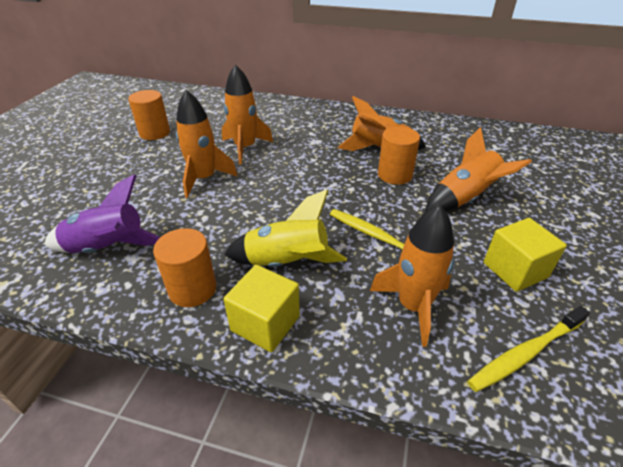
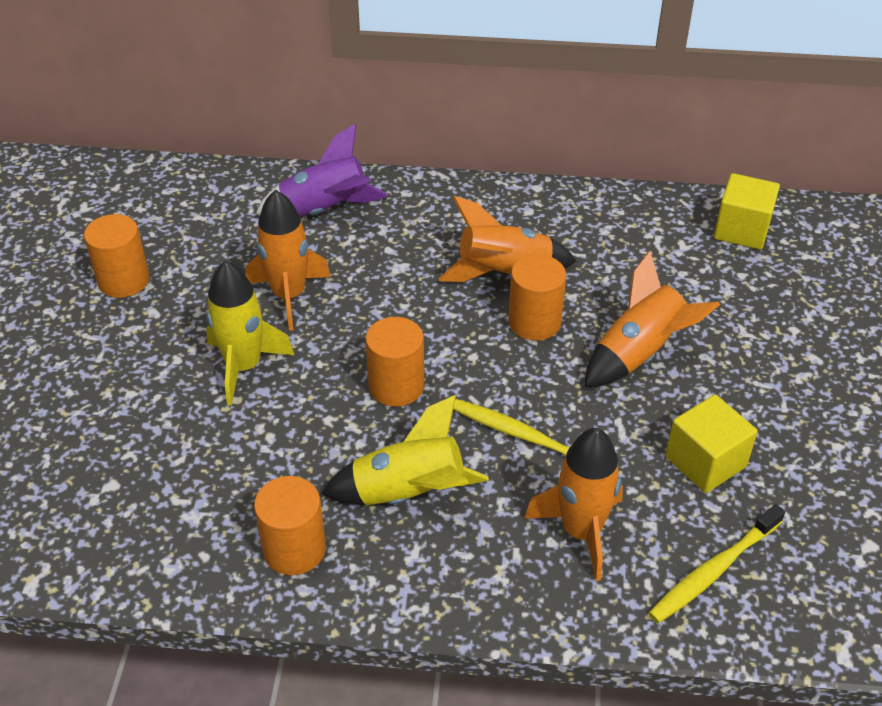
camera: 10 degrees left, 5 degrees up
(108, 248) = (151, 507): purple rocket -> purple rocket (325, 210)
(204, 179) = (244, 366): orange rocket -> yellow rocket
(265, 323) = (403, 581): yellow cube -> yellow cube (741, 230)
(296, 199) = (396, 386): none -> orange cylinder

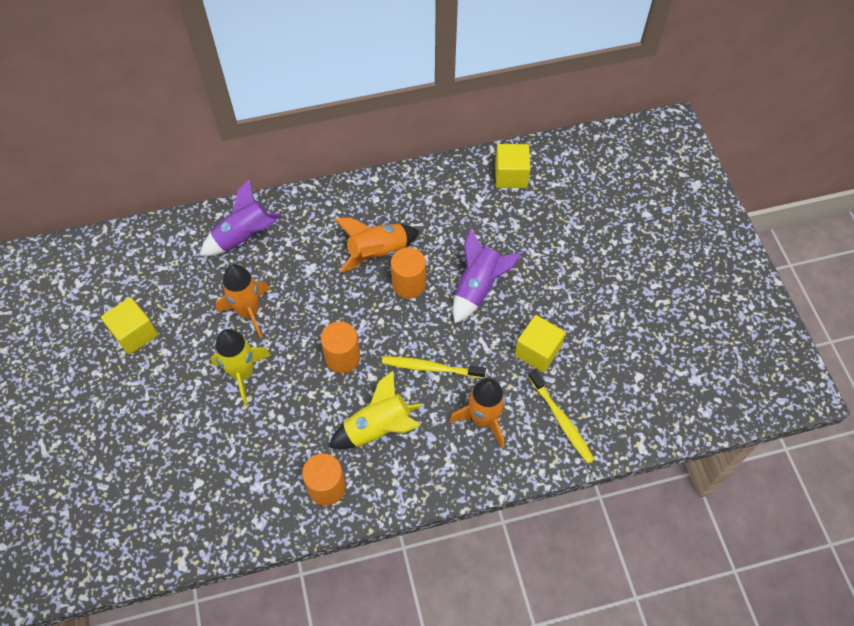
camera: 20 degrees left, 15 degrees up
(124, 280) = (134, 334): orange cylinder -> yellow cube
(639, 353) = (478, 288): orange rocket -> purple rocket
(713, 571) = (562, 421): yellow toothbrush -> yellow toothbrush turned 60 degrees counterclockwise

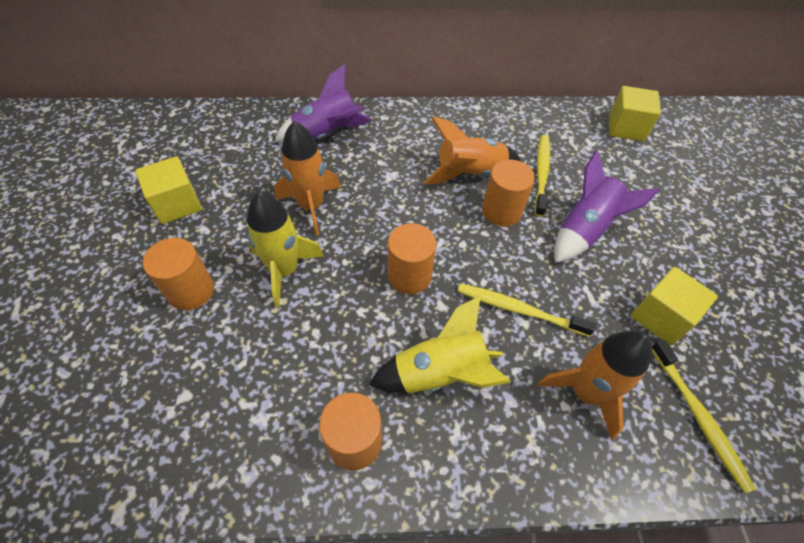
camera: 10 degrees right, 5 degrees down
(174, 405) = (191, 291): none -> orange cylinder
(439, 239) = (541, 173): none -> yellow toothbrush

